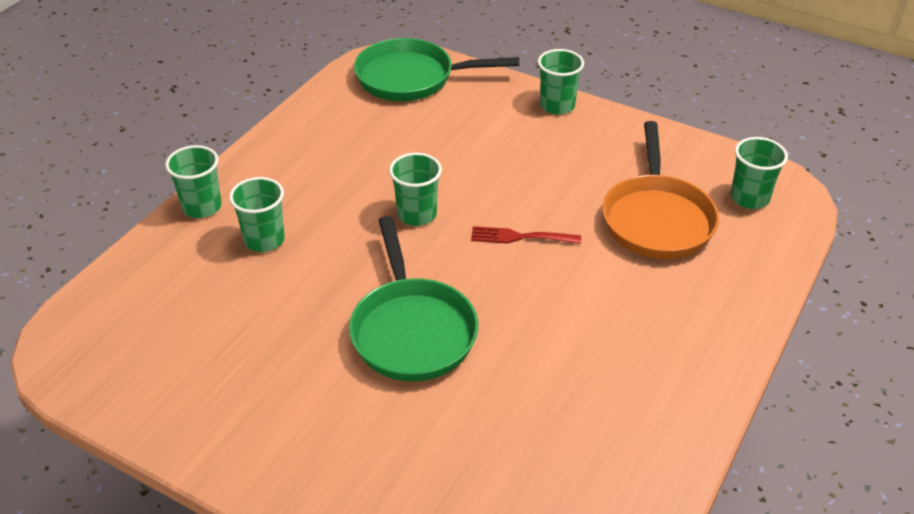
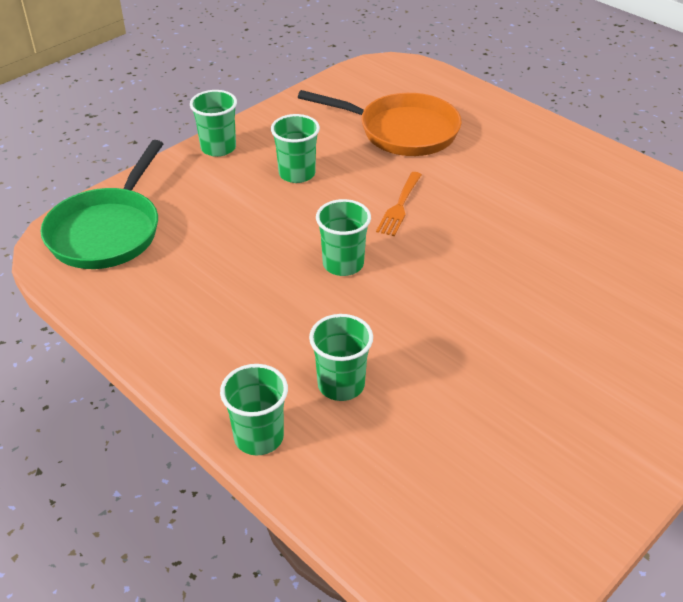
camera: 75 degrees left, 0 degrees up
(412, 330) = (505, 293): green pan -> none
(520, 237) = (399, 206): red fork -> orange fork
(749, 198) = (393, 84): green cup -> green cup (297, 174)

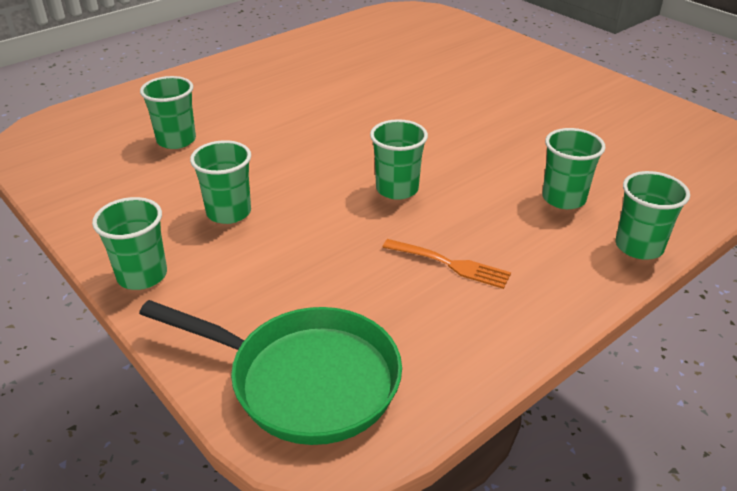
camera: 85 degrees left, 5 degrees down
(399, 206) = (310, 151): orange fork -> orange fork (450, 264)
(402, 131) = (176, 140): orange pan -> green cup

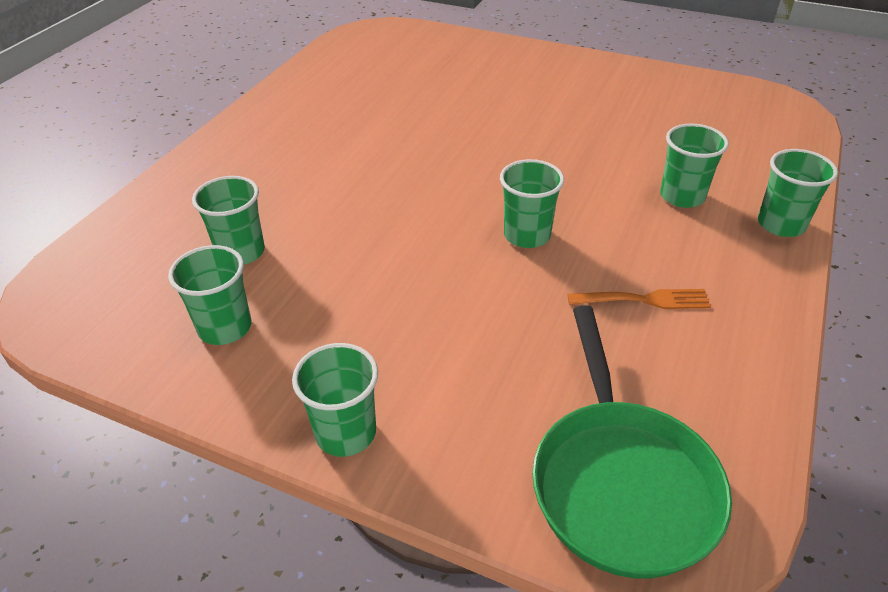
camera: 25 degrees left, 5 degrees up
(229, 212) = (377, 320): green cup -> green cup (225, 327)
(305, 380) = (621, 482): green pan -> green pan turned 90 degrees clockwise

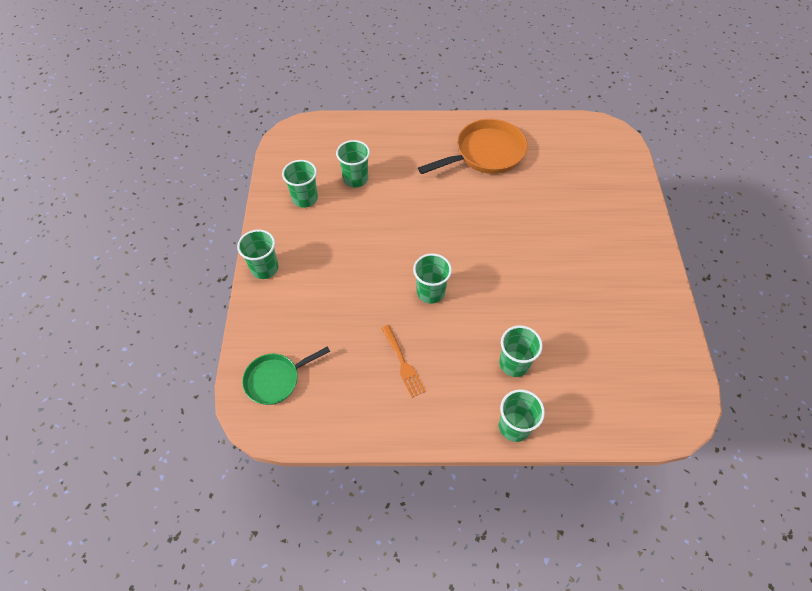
camera: 65 degrees right, 15 degrees up
(317, 119) = (485, 153): none -> orange pan
(621, 482) = (276, 379): green pan -> green pan, size x0.61

